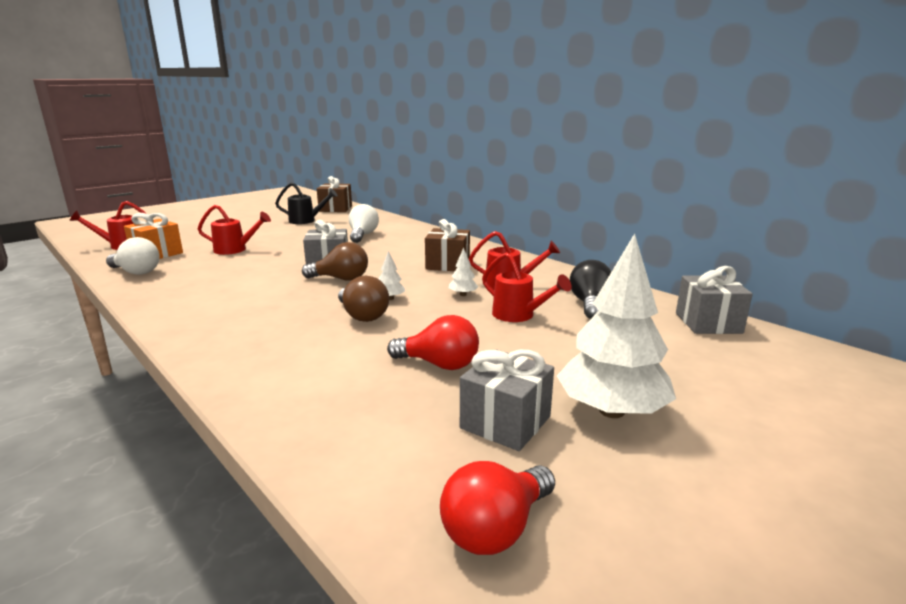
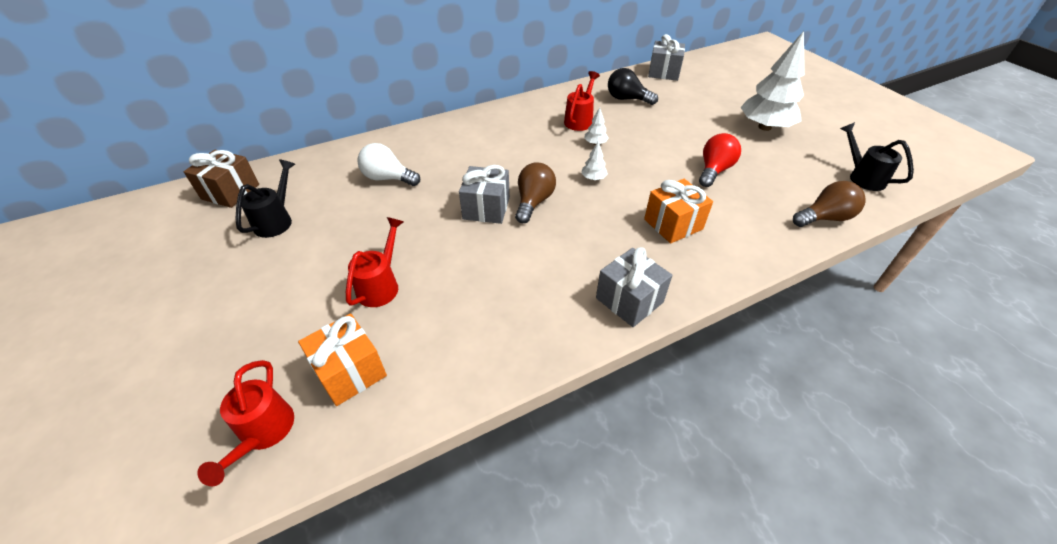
camera: 75 degrees left, 25 degrees up
(136, 272) = (432, 380): white light bulb -> none
(310, 341) = (673, 224): none -> orange gift
(362, 316) = (628, 195): brown light bulb -> brown light bulb (824, 218)
(448, 265) = (520, 139): brown gift -> none
(496, 529) = (862, 177): red light bulb -> black watering can
(505, 422) = (779, 159): grey gift -> grey gift (629, 300)
(518, 315) = (641, 128): red watering can -> none

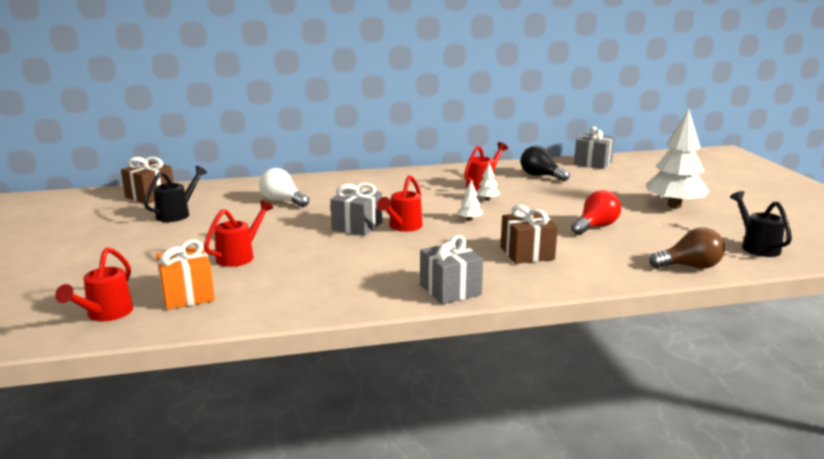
camera: 15 degrees right, 25 degrees down
(533, 202) = (403, 227): brown light bulb -> red watering can
(673, 224) = (527, 253): orange gift -> brown gift

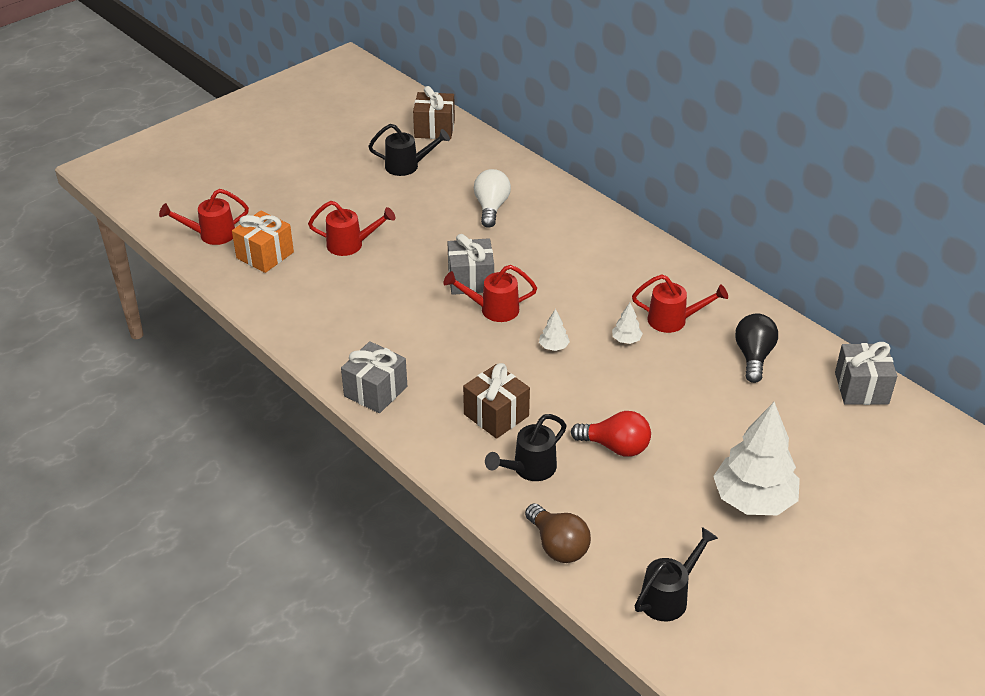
camera: 60 degrees right, 20 degrees up
(598, 256) = (529, 469): none -> black watering can

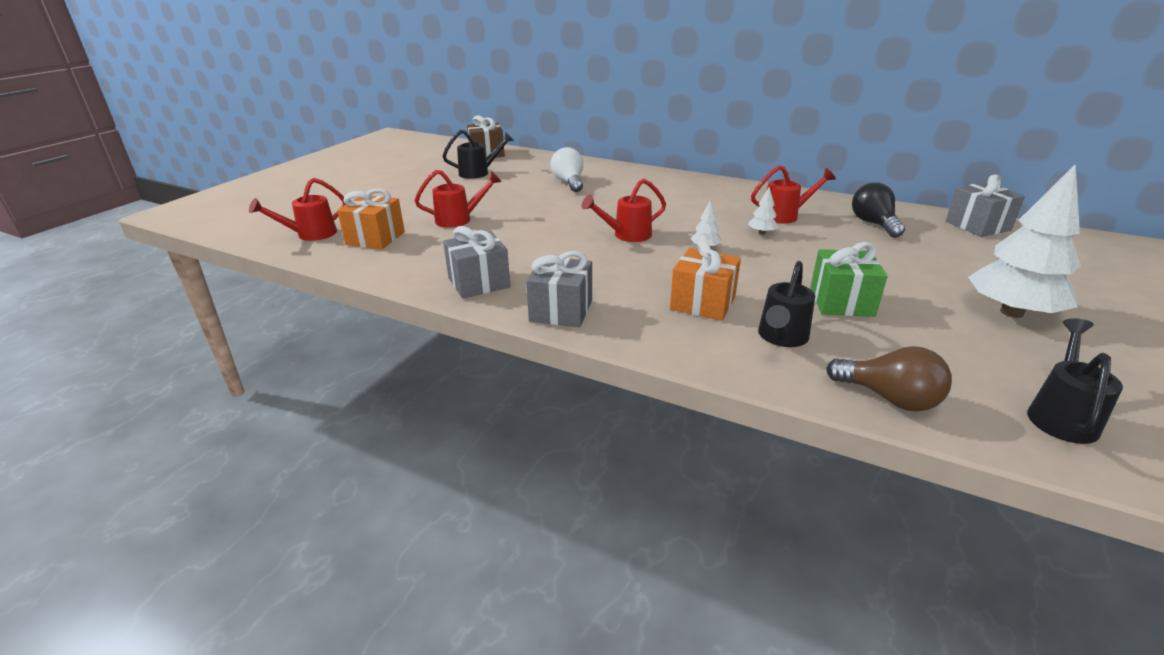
camera: 20 degrees left, 10 degrees down
(471, 280) = (589, 222): grey gift -> grey gift (479, 282)
(496, 415) = (703, 303): brown gift -> orange gift
(615, 447) = (841, 302): red light bulb -> green gift

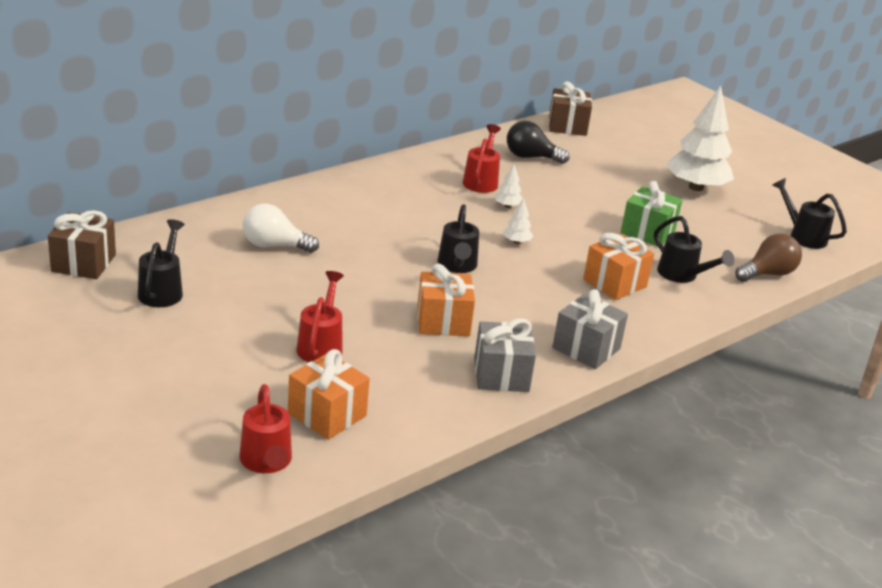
camera: 70 degrees left, 0 degrees up
(535, 247) = (443, 321): none -> orange gift
(627, 235) = (457, 266): red watering can -> black watering can
(977, 226) = (567, 126): grey gift -> brown gift

